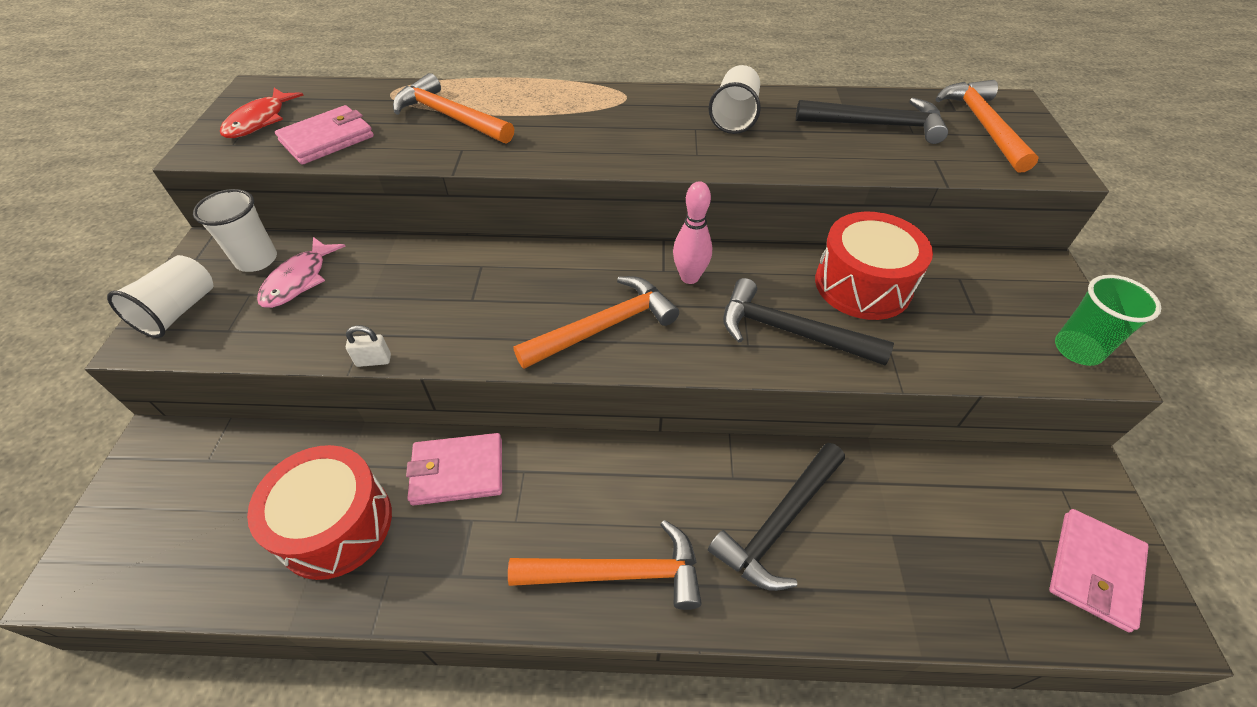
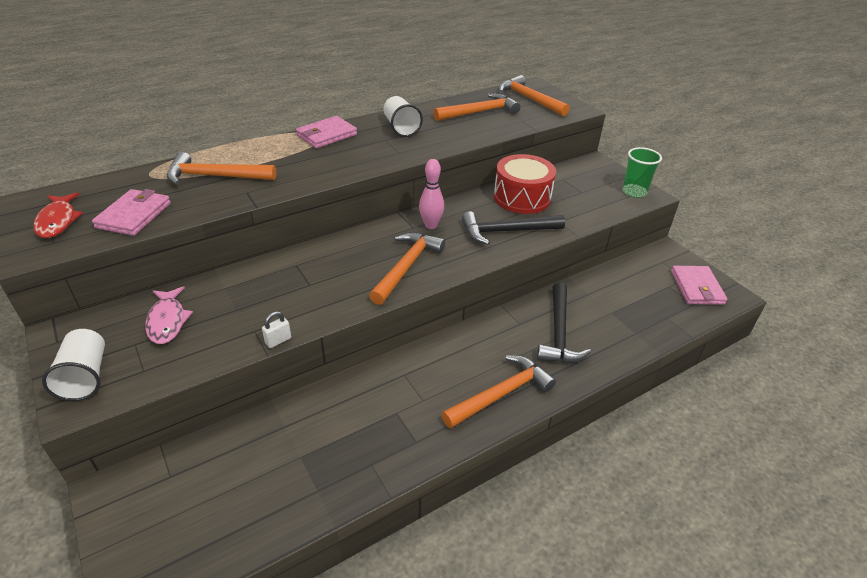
camera: 35 degrees left, 10 degrees down
(257, 260) = (115, 322): white cup -> none
(336, 525) = (310, 459): red drum -> none
(457, 471) = (363, 394): pink wallet -> pink wallet (326, 135)
(877, 125) = (480, 112): black hammer -> orange hammer

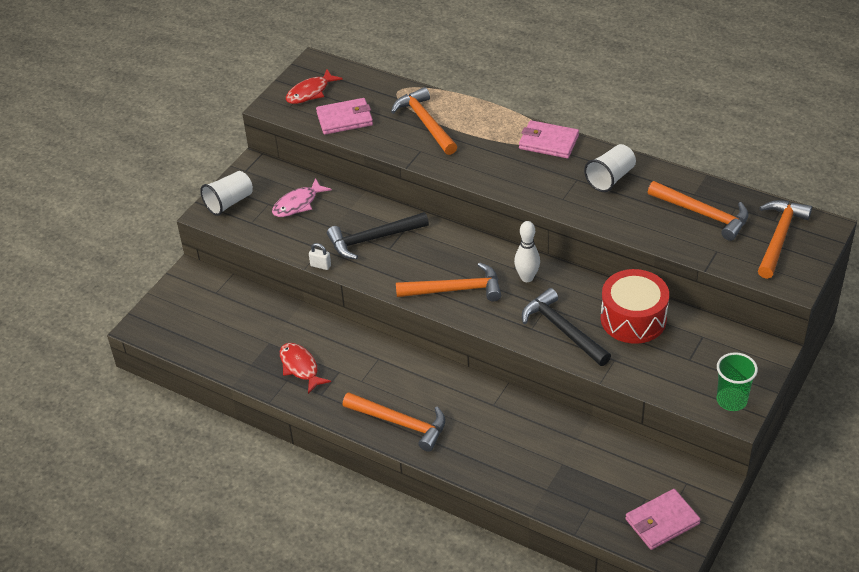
camera: 65 degrees right, 5 degrees up
(363, 443) = (300, 367): none -> red fish
(431, 225) = (527, 277): pink bowling pin -> white bowling pin
(559, 333) = (501, 435): black hammer -> black hammer (372, 239)

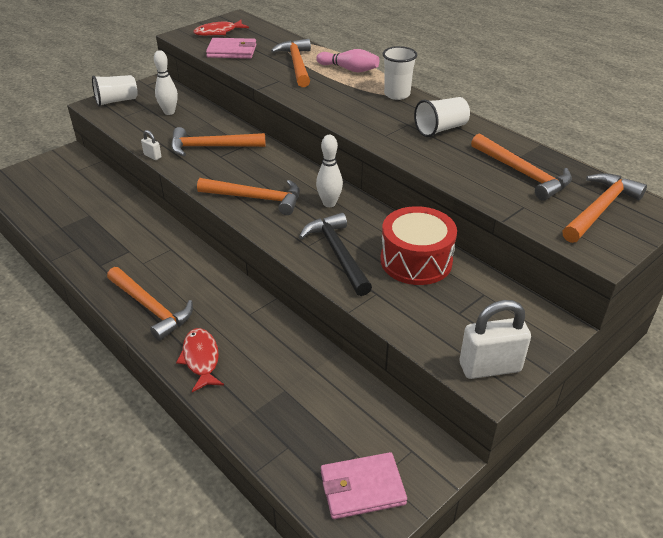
camera: 15 degrees right, 5 degrees down
(298, 204) = (169, 112): pink fish -> white bowling pin
(300, 367) = (99, 239): red fish -> red fish (201, 359)
(372, 239) = (211, 147): black hammer -> orange hammer
(483, 117) = (349, 69): none -> pink bowling pin
(548, 142) = (397, 94): pink wallet -> white cup
(731, 400) = (490, 367): green cup -> white padlock

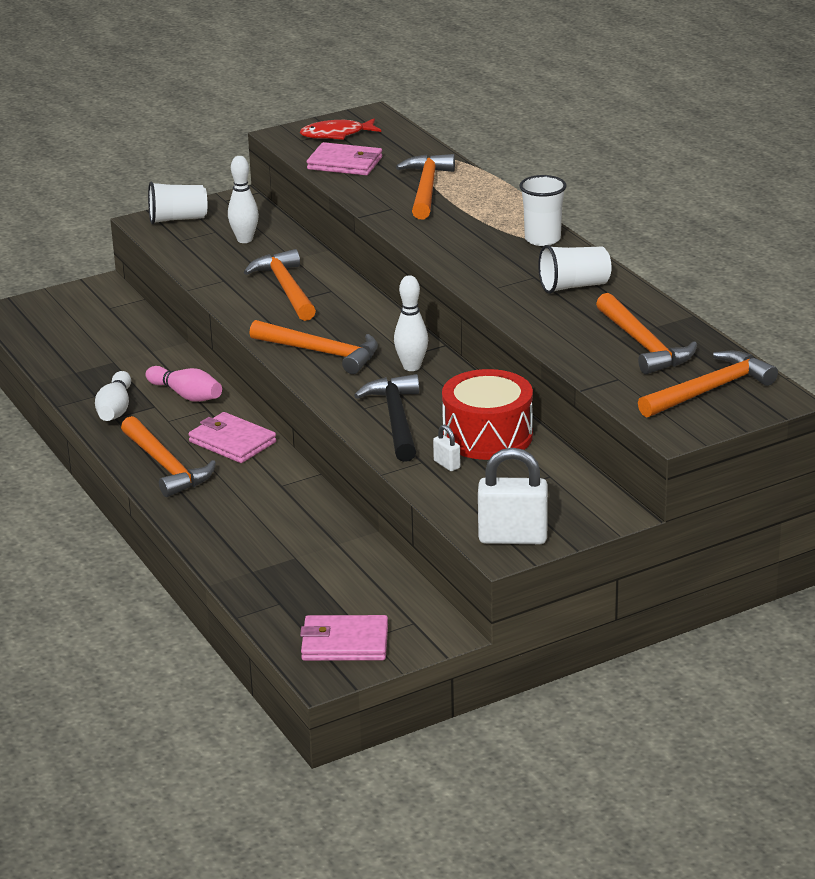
camera: 15 degrees right, 10 degrees down
(98, 257) = (115, 409): none -> white bowling pin
(152, 156) = (207, 292): white padlock -> white padlock (447, 464)
(198, 277) = (232, 442): none -> pink wallet
(201, 359) = (210, 519): red fish -> none
(211, 147) = (286, 288): orange hammer -> orange hammer turned 60 degrees clockwise
(349, 69) = (496, 201): pink bowling pin -> pink bowling pin (186, 395)

